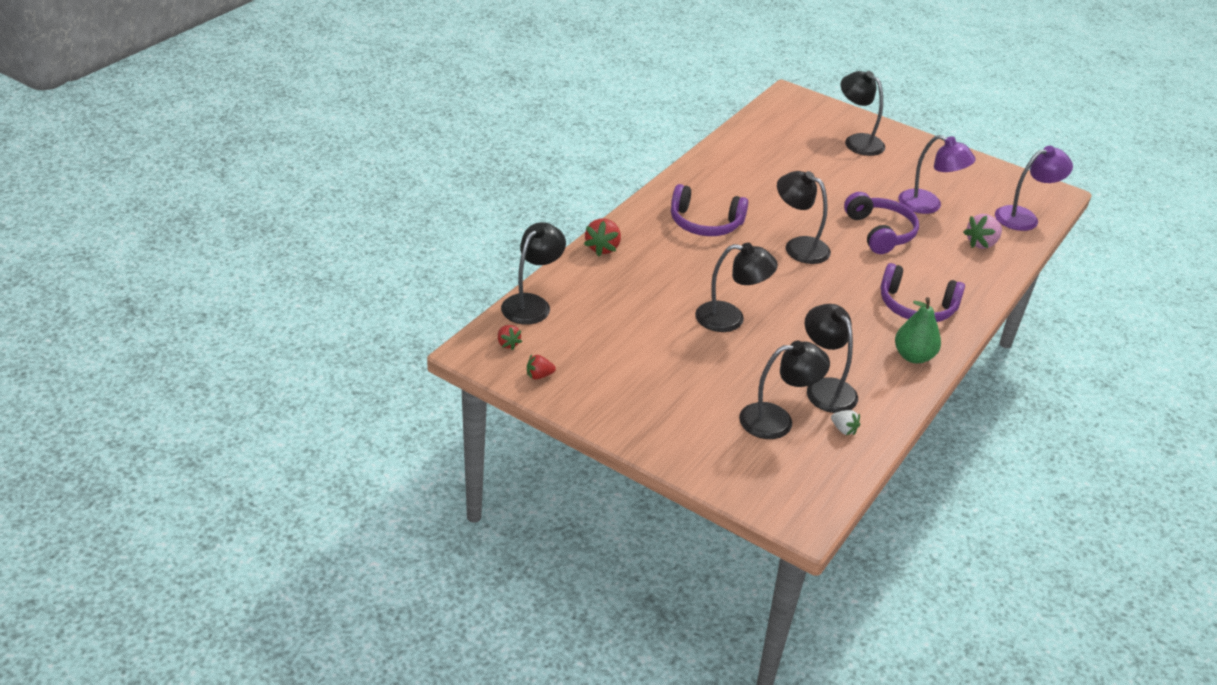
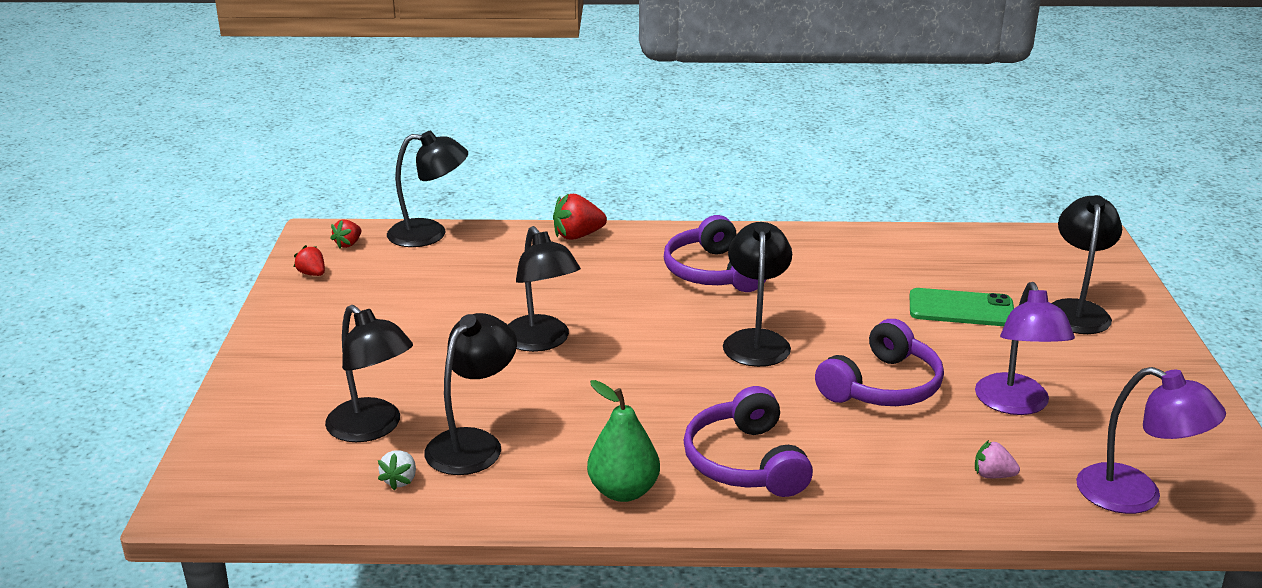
camera: 60 degrees right, 10 degrees down
(825, 170) = (961, 309): none -> green phone
(981, 243) = (993, 475): pink strawberry -> pink strawberry, size x0.61

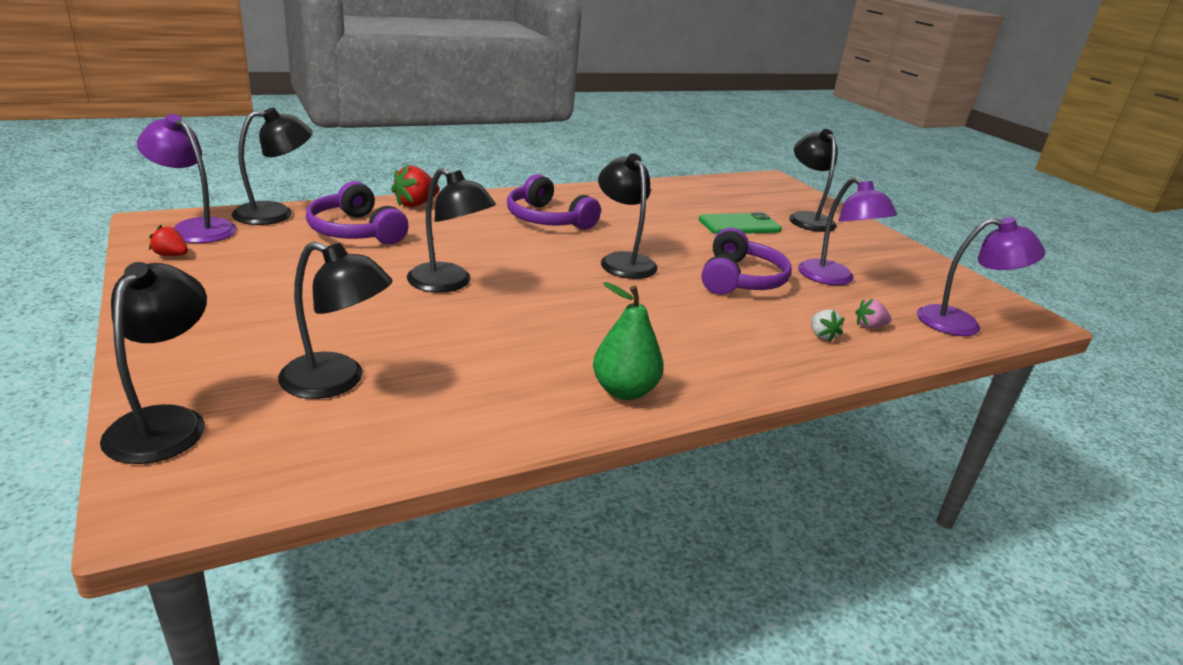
camera: 30 degrees left, 0 degrees up
(348, 244) = (195, 228): red strawberry -> purple lamp
(400, 480) = (404, 425): white strawberry -> white strawberry (821, 335)
(473, 443) = (453, 376): black lamp -> black lamp (166, 422)
(745, 462) = (698, 348): purple headphones -> purple headphones (355, 231)

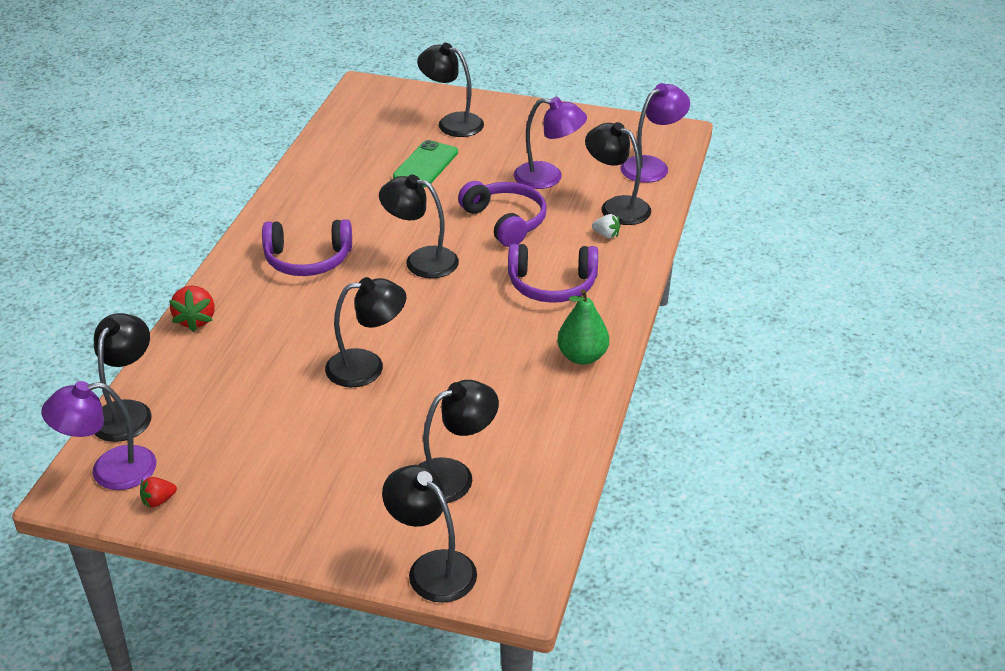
camera: 45 degrees left, 10 degrees up
(355, 231) = (218, 378): purple headphones -> purple headphones (552, 285)
(869, 326) = (616, 207): pink strawberry -> black lamp

